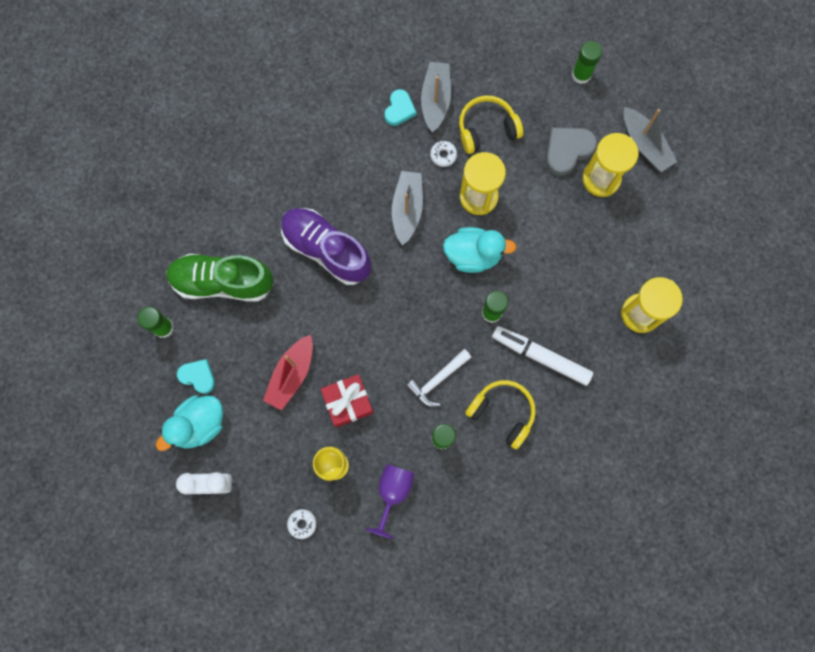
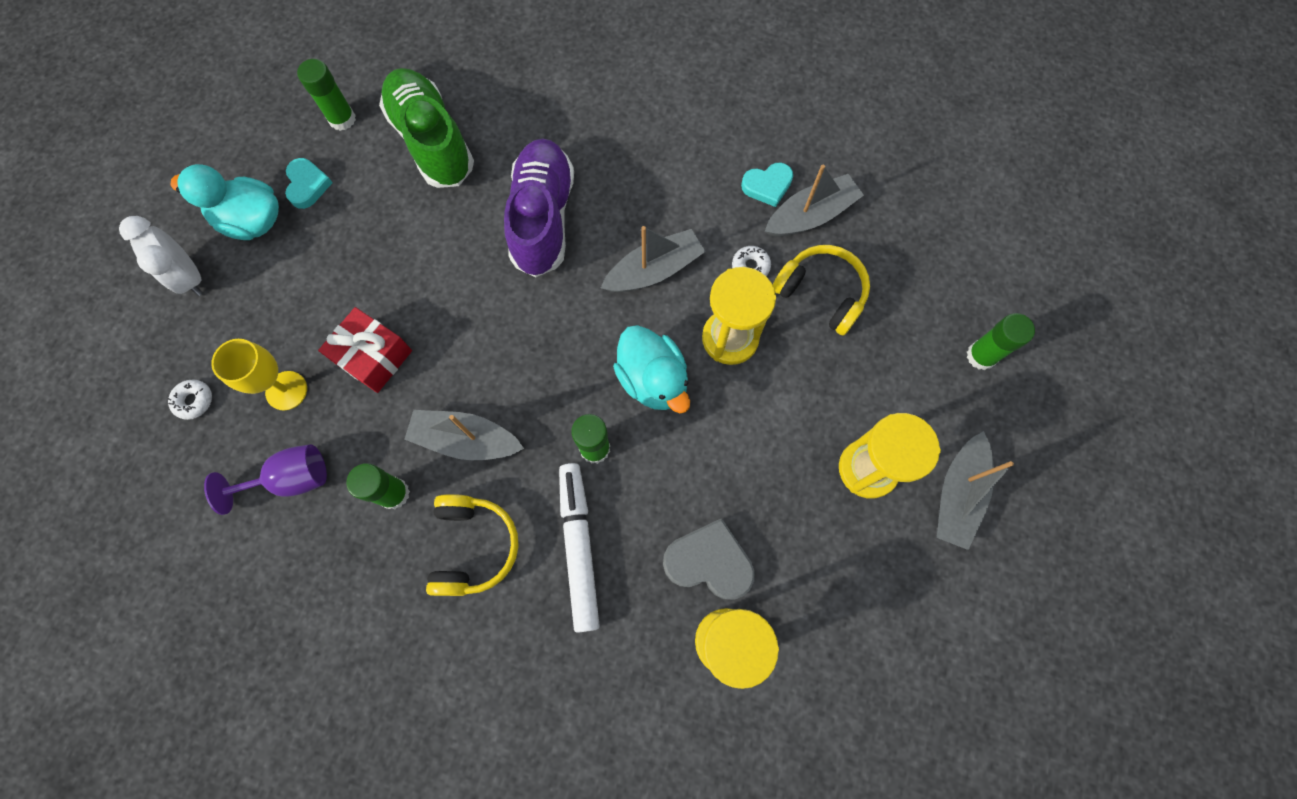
camera: 55 degrees right, 5 degrees down
(291, 375) = (369, 276): red boat -> none
(437, 380) = (466, 440): white hammer -> grey boat
(567, 151) = (870, 403): grey heart -> grey heart (709, 562)

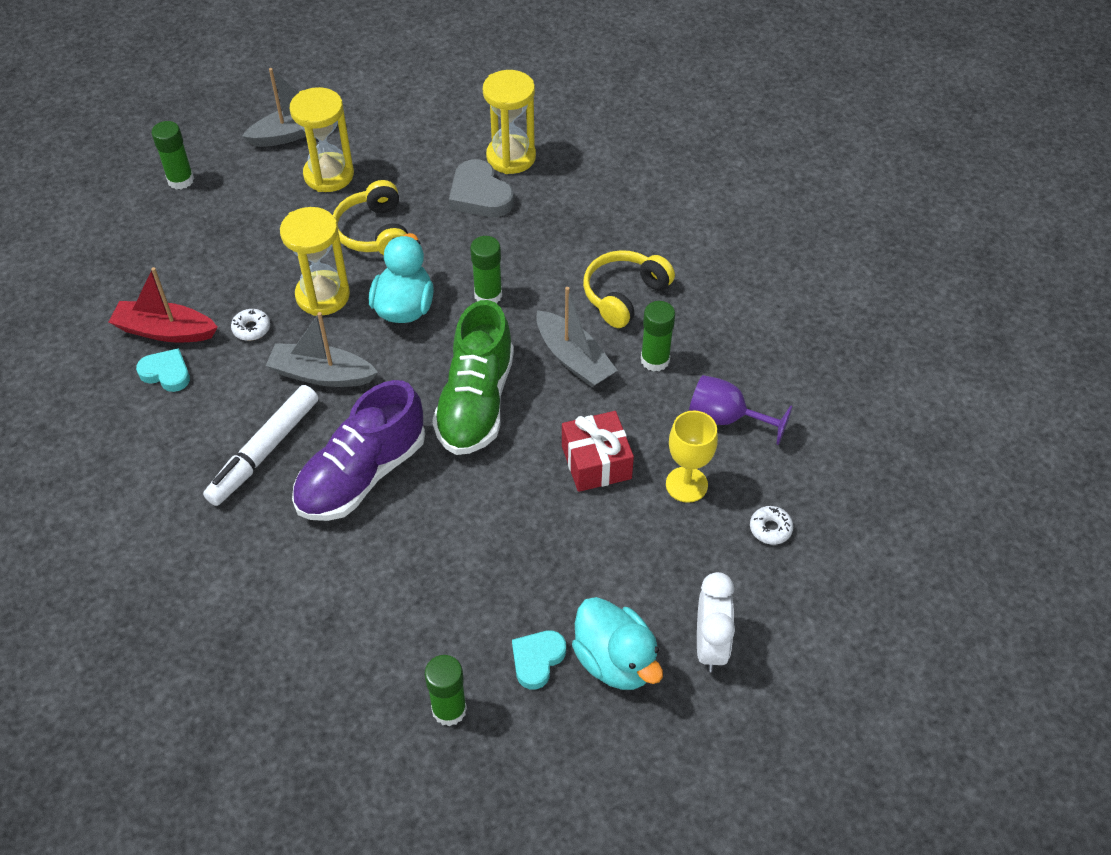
camera: 140 degrees left, 20 degrees down
(432, 141) = (386, 617): green shoe -> green shoe (476, 402)
(579, 547) = (553, 252): white marker -> white marker (264, 451)
(810, 215) = (165, 331): grey boat -> red boat
(821, 293) = (227, 279): yellow headphones -> yellow headphones (374, 232)

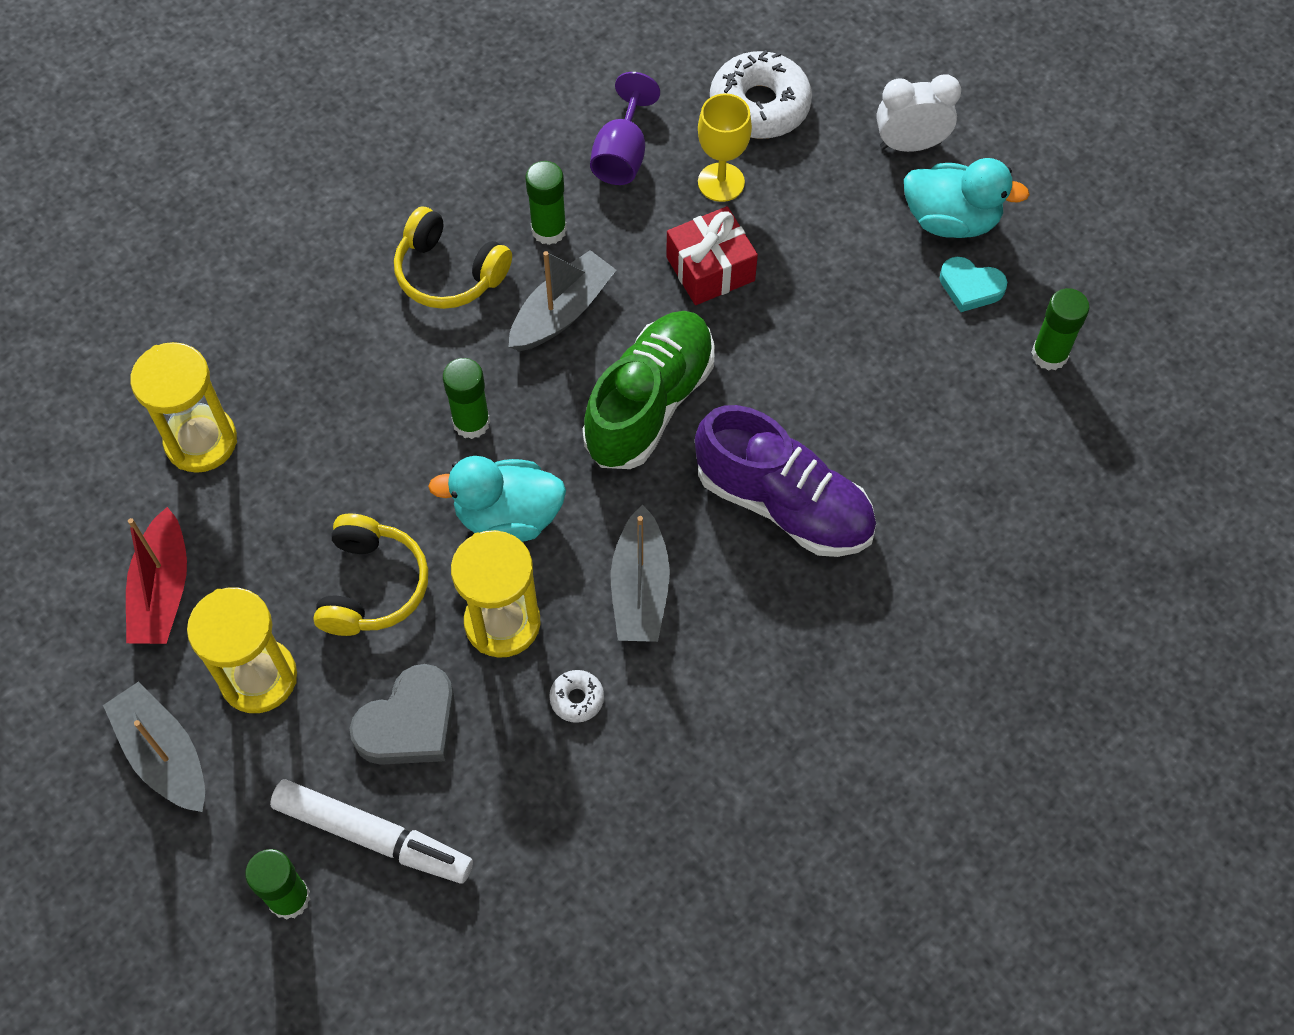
camera: 100 degrees left, 10 degrees up
(165, 331) = (601, 814): red boat -> red boat (163, 591)
(166, 373) = (675, 786): turquoise heart -> none
(264, 451) = (774, 623): white marker -> white marker (373, 836)
(374, 232) = (372, 586): yellow headphones -> yellow headphones turned 60 degrees counterclockwise
(476, 402) = (649, 404): green shoe -> green shoe turned 60 degrees counterclockwise
(480, 195) = (283, 467): grey heart -> grey heart (409, 723)
(615, 661) = (951, 220): turquoise duck -> turquoise duck turned 60 degrees clockwise
(770, 528) = (759, 106): white donut -> white donut, size x2.22

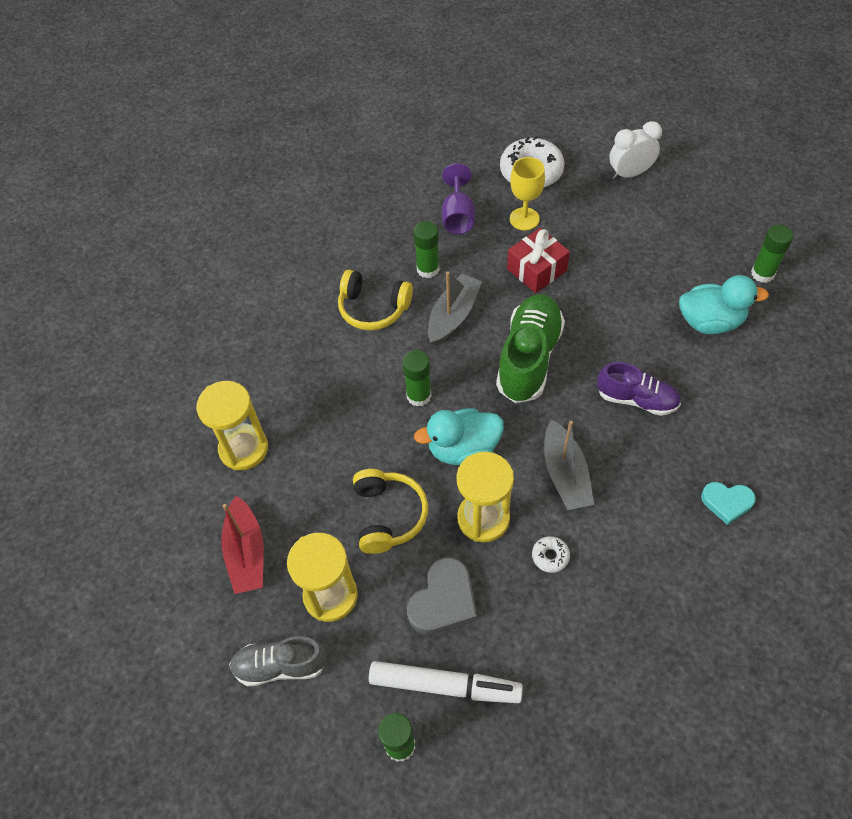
camera: 10 degrees left, 5 degrees down
(164, 755) = (280, 666): grey boat -> grey shoe
(783, 504) = (636, 399): purple shoe -> purple shoe, size x0.63
(951, 220) = (671, 210): turquoise duck -> turquoise duck (710, 322)
(970, 287) = (699, 245): turquoise heart -> turquoise heart (727, 502)

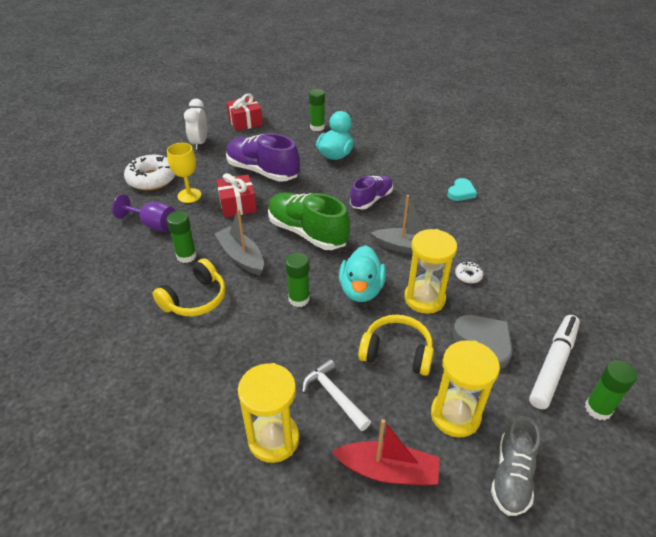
camera: 70 degrees left, 15 degrees down
(309, 478) = (334, 395): none -> white hammer
(616, 262) = (262, 171): none -> purple shoe
(712, 192) = (245, 122): none -> red gift

